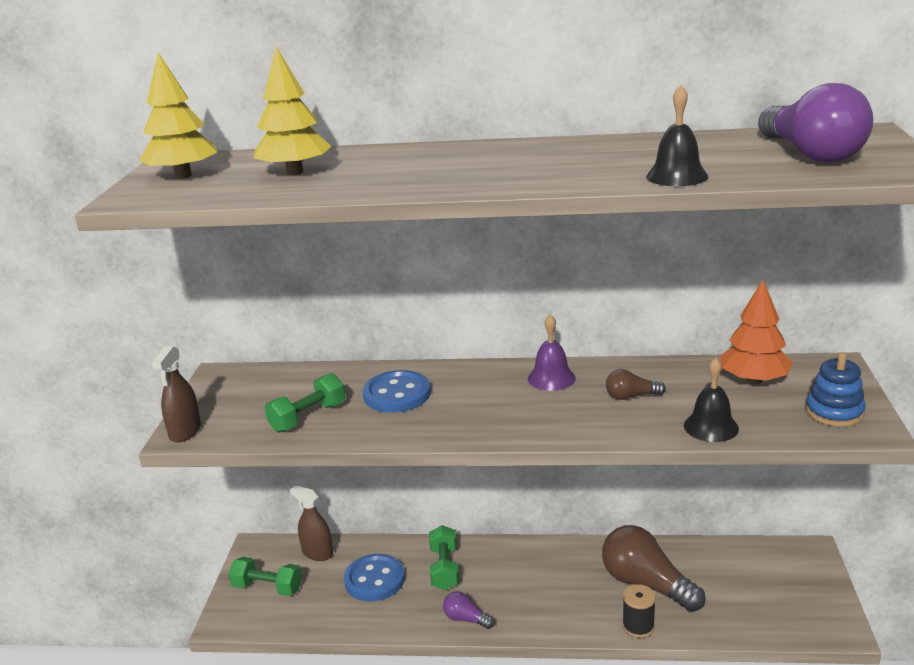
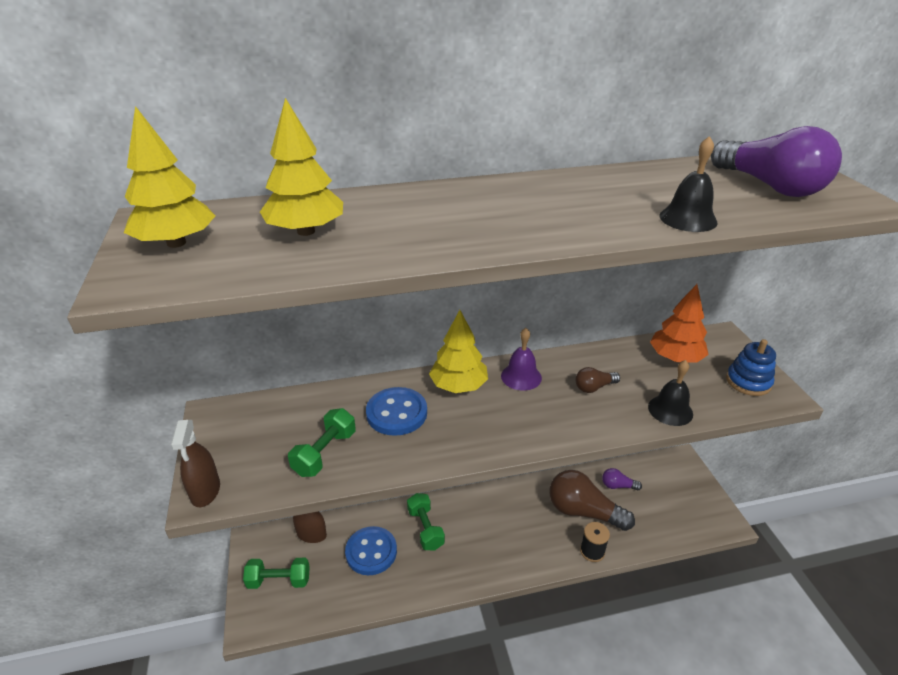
camera: 20 degrees left, 10 degrees up
(466, 619) = (461, 574): purple light bulb -> purple light bulb (617, 486)
(476, 379) = (458, 386): none -> yellow tree

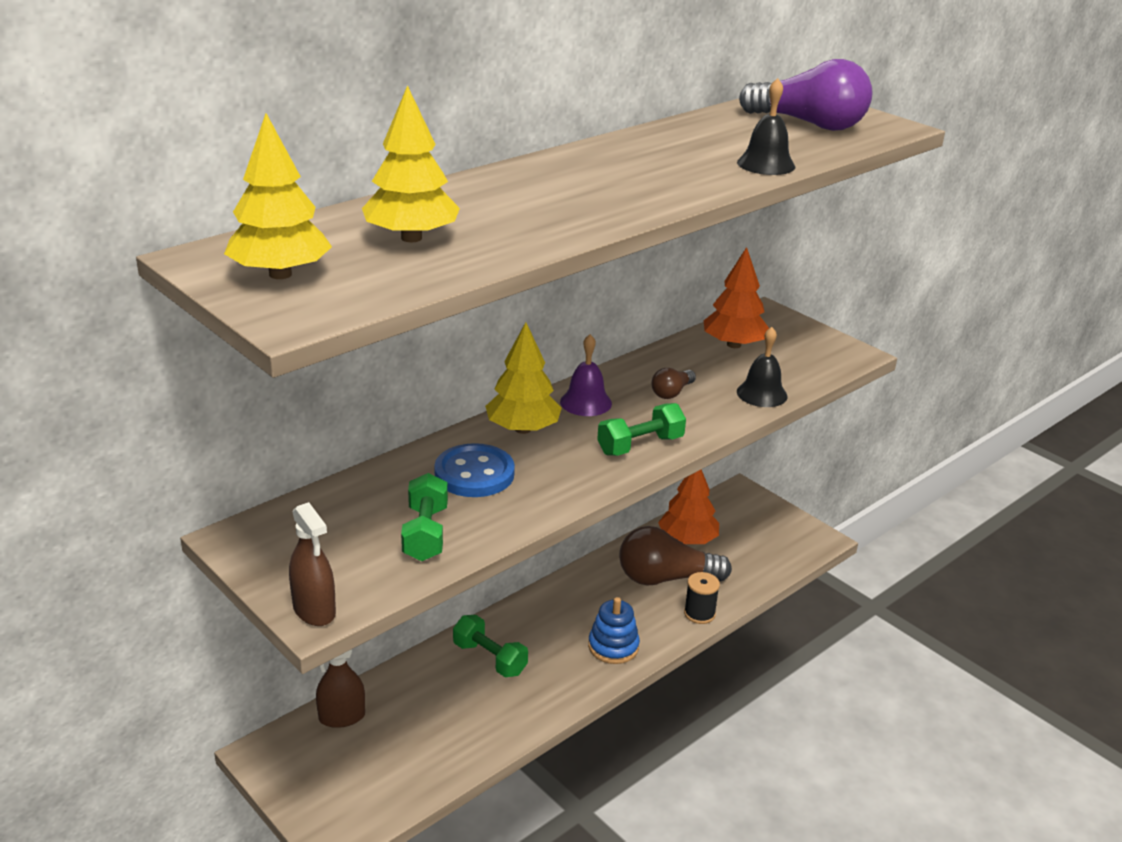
camera: 30 degrees left, 5 degrees down
(279, 580) = (336, 780): green dumbbell -> green dumbbell (640, 445)
(371, 552) = (437, 706): blue button -> none
(617, 486) = (687, 540): purple light bulb -> orange tree
(748, 382) = (817, 350): blue stacking toy -> blue stacking toy (613, 646)

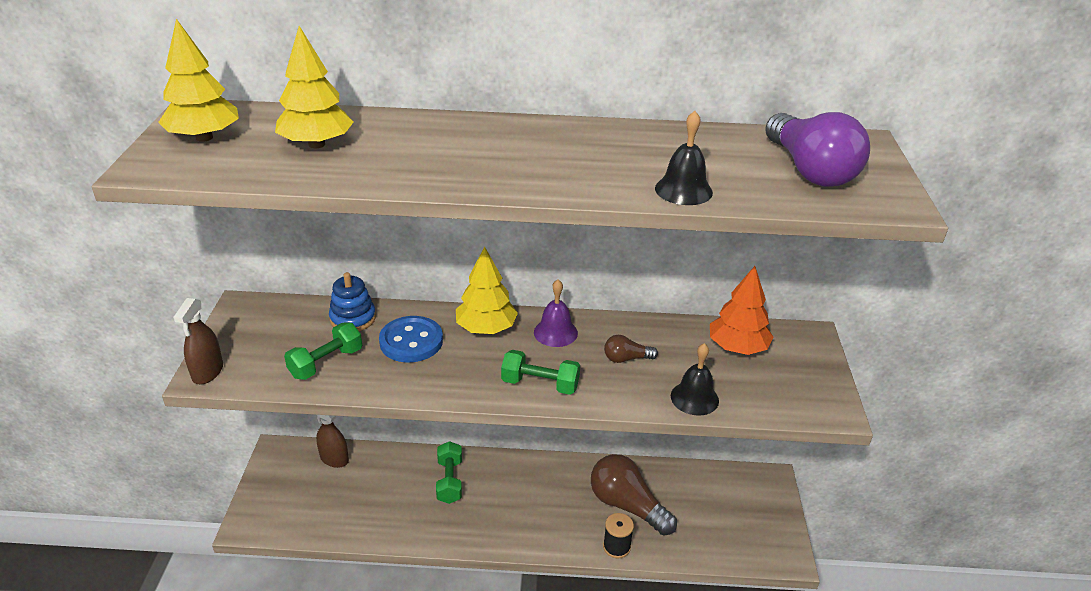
camera: 45 degrees right, 5 degrees up
(613, 646) = (530, 527): blue stacking toy -> blue stacking toy (353, 318)
(687, 540) = (680, 489): orange tree -> none

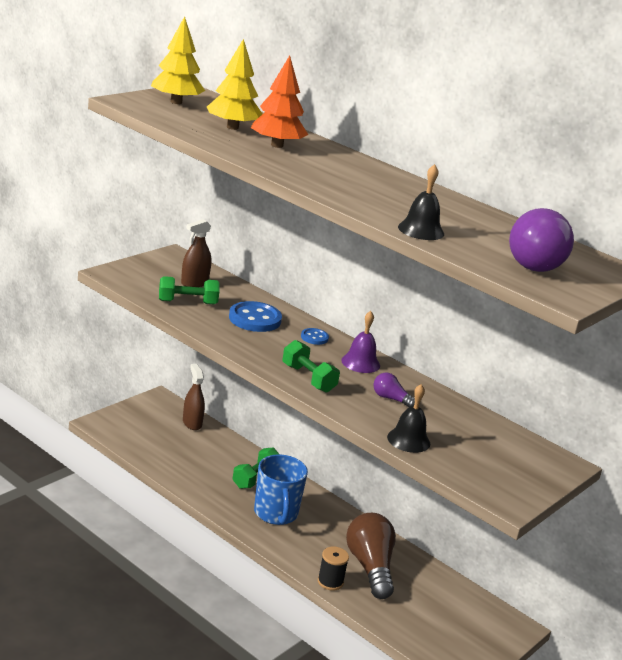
camera: 35 degrees right, 10 degrees down
(208, 372) = (115, 273): brown spray bottle -> brown spray bottle (194, 283)
(353, 318) = (234, 292): blue stacking toy -> none
(486, 328) = (314, 337): yellow tree -> blue button
(505, 507) = (276, 514): none -> blue mug
(626, 358) = (391, 399): brown light bulb -> purple light bulb
(737, 347) = (489, 437): orange tree -> orange tree (277, 145)

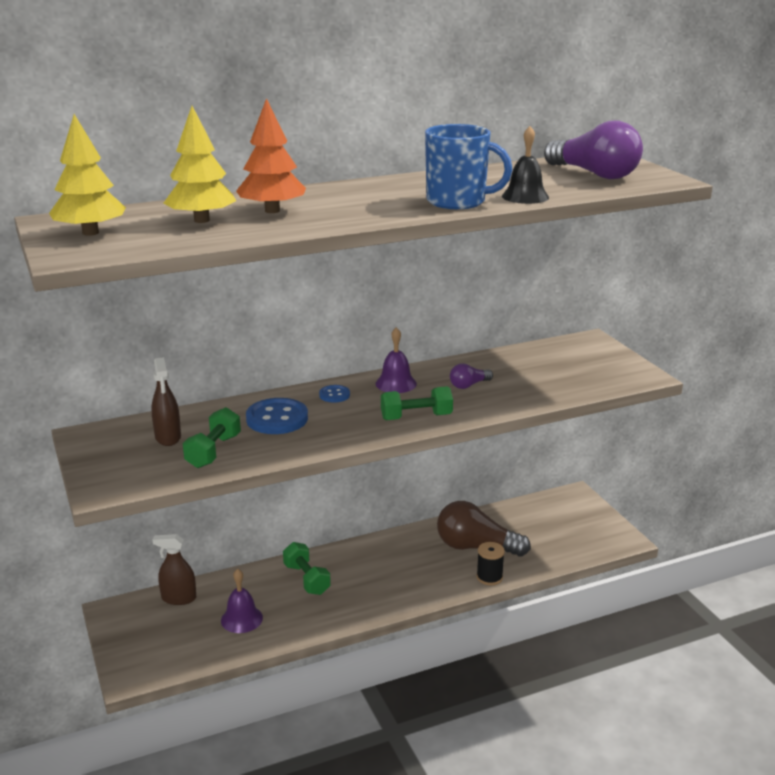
camera: 60 degrees left, 0 degrees up
(187, 457) = (241, 619): none -> purple bell
(276, 514) = (373, 582): blue mug -> blue mug (458, 202)
(408, 440) = (542, 395): black bell -> none

